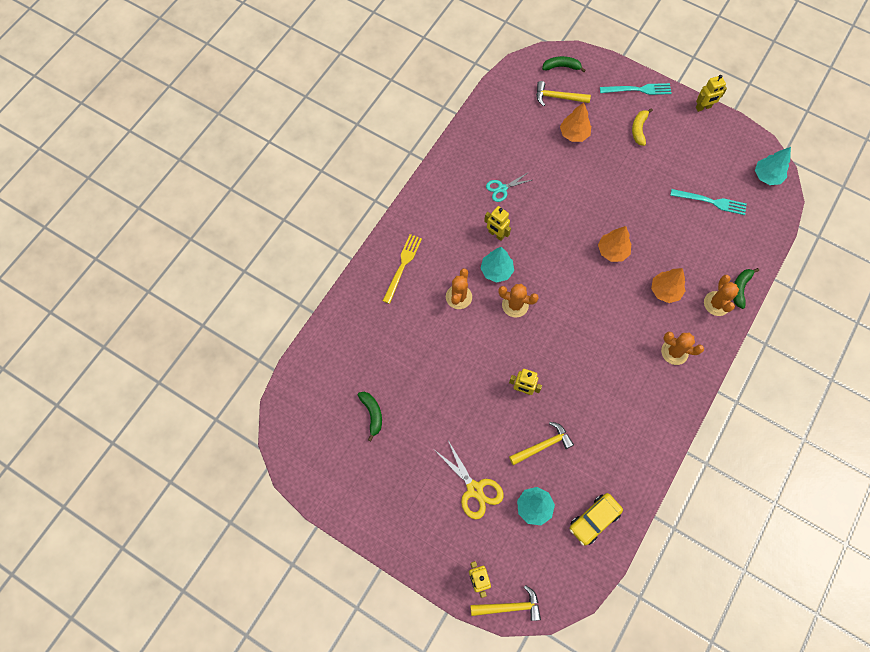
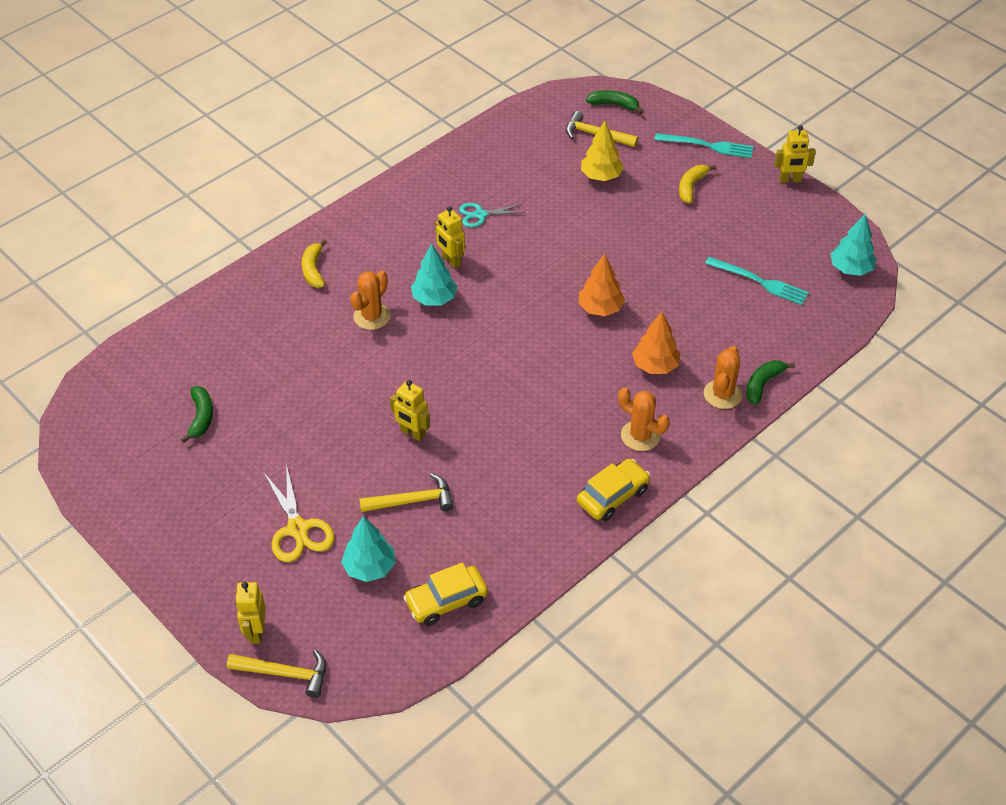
camera: 15 degrees right, 20 degrees down
(402, 266) = (313, 270): yellow fork -> yellow banana
(515, 305) = (443, 340): orange cactus -> none
(574, 134) = (601, 176): orange tree -> yellow tree
(673, 406) = (613, 496): none -> yellow car

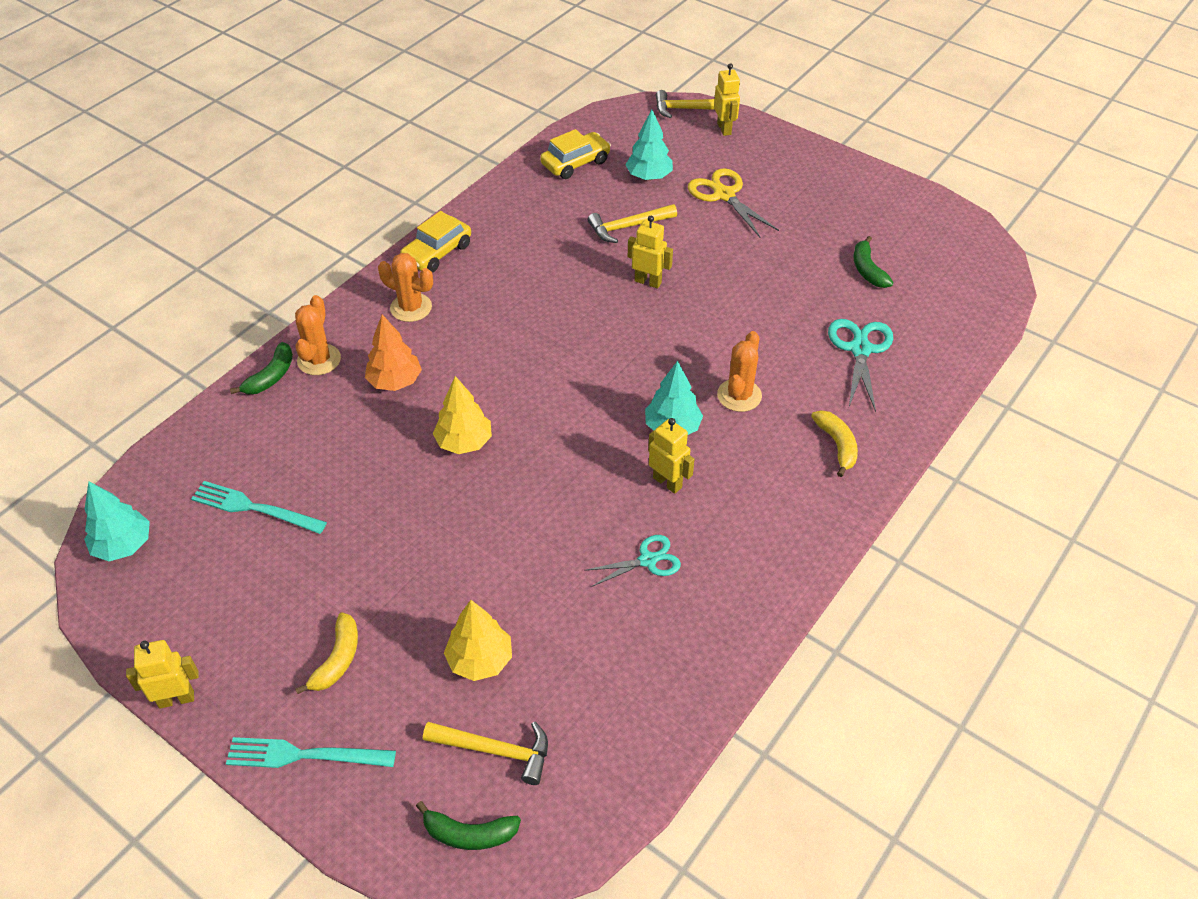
camera: 170 degrees right, 0 degrees up
(253, 342) = (860, 349): none -> turquoise scissors
(600, 308) = (464, 442): orange tree -> yellow tree

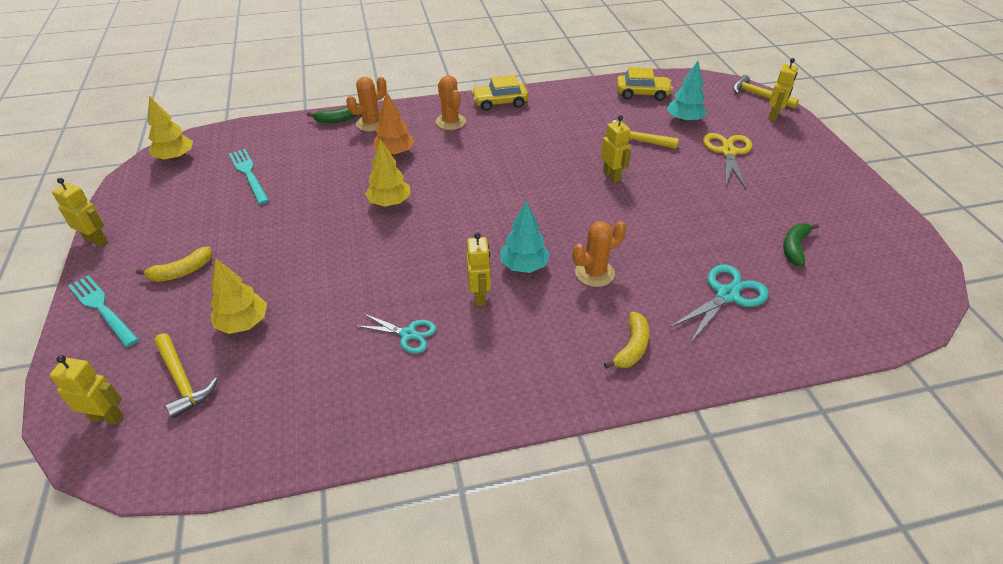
camera: 40 degrees right, 5 degrees down
(123, 545) = (175, 157): turquoise tree -> yellow tree
(469, 834) = (107, 417): green banana -> yellow robot

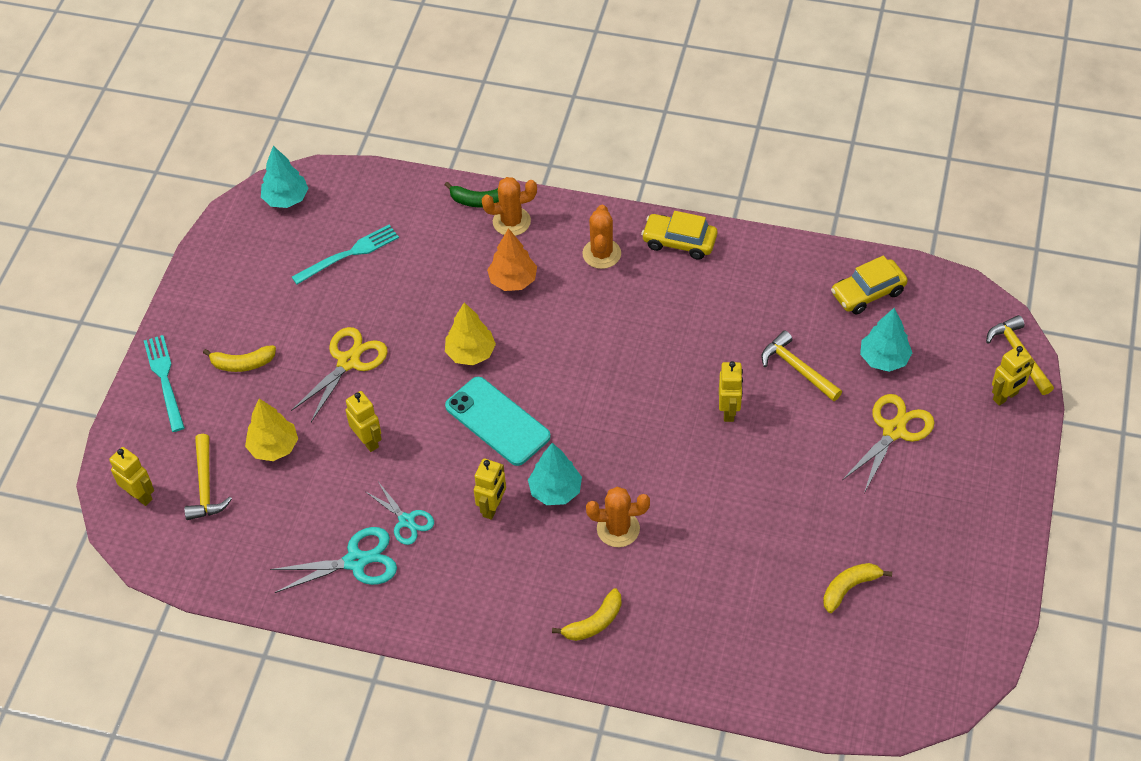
camera: 30 degrees right, 10 degrees up
(96, 240) = (180, 291): yellow robot -> yellow robot (368, 441)
(175, 157) = (286, 199): yellow tree -> turquoise tree
(249, 174) = (349, 254): turquoise fork -> turquoise fork turned 60 degrees clockwise
(285, 239) = (348, 361): none -> yellow scissors
(442, 237) = (497, 421): none -> turquoise phone
(642, 93) = (867, 293): yellow car -> yellow car turned 120 degrees clockwise
(727, 295) = (728, 610): turquoise scissors -> turquoise scissors (356, 561)
(794, 247) = (849, 588): green banana -> yellow banana

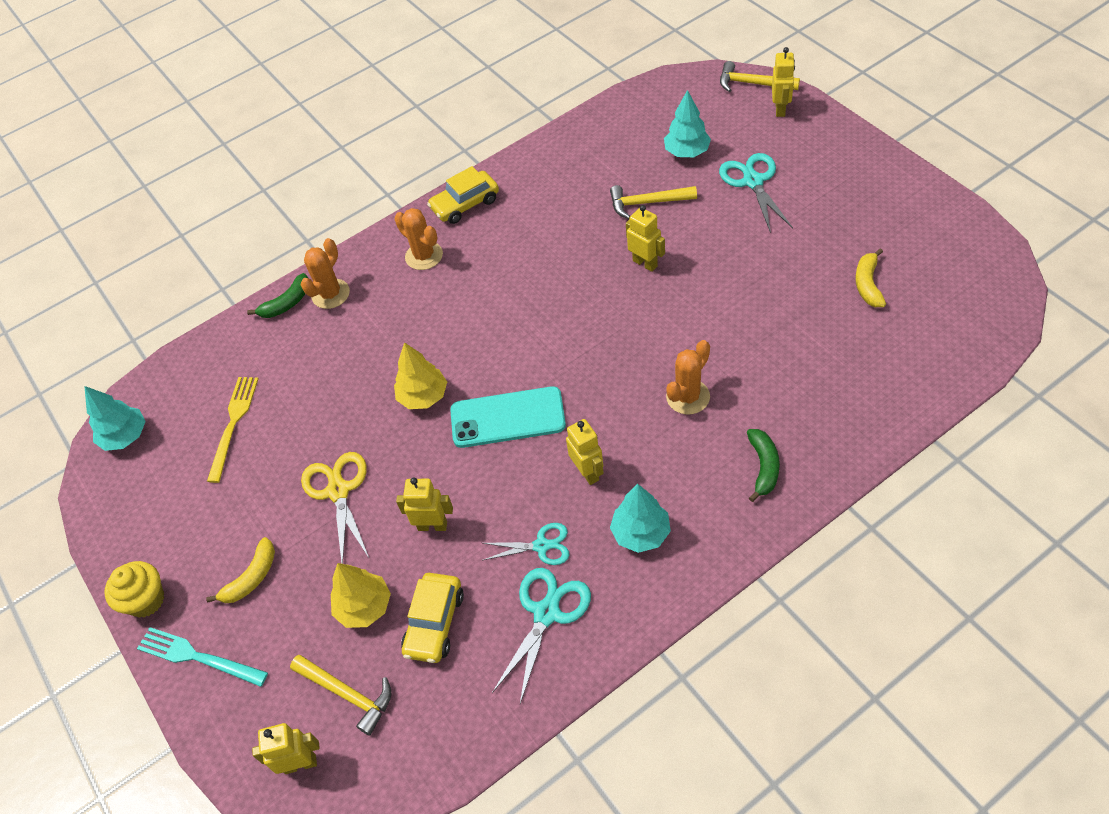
camera: 45 degrees left, 0 degrees up
(179, 317) = (146, 600): none -> yellow cupcake
(349, 254) = (233, 424): turquoise fork -> yellow fork
(513, 280) = (386, 326): orange tree -> none
(555, 490) = (612, 417): turquoise tree -> turquoise tree (640, 533)
(594, 622) = (763, 467): yellow banana -> green banana
(867, 293) = (622, 129): yellow car -> yellow car (434, 623)
(894, 430) = (753, 181): yellow scissors -> turquoise scissors

